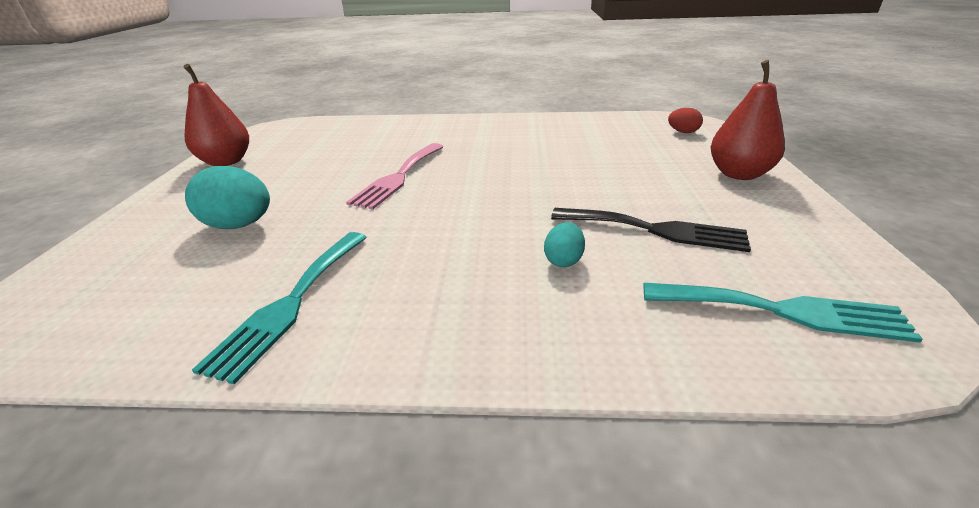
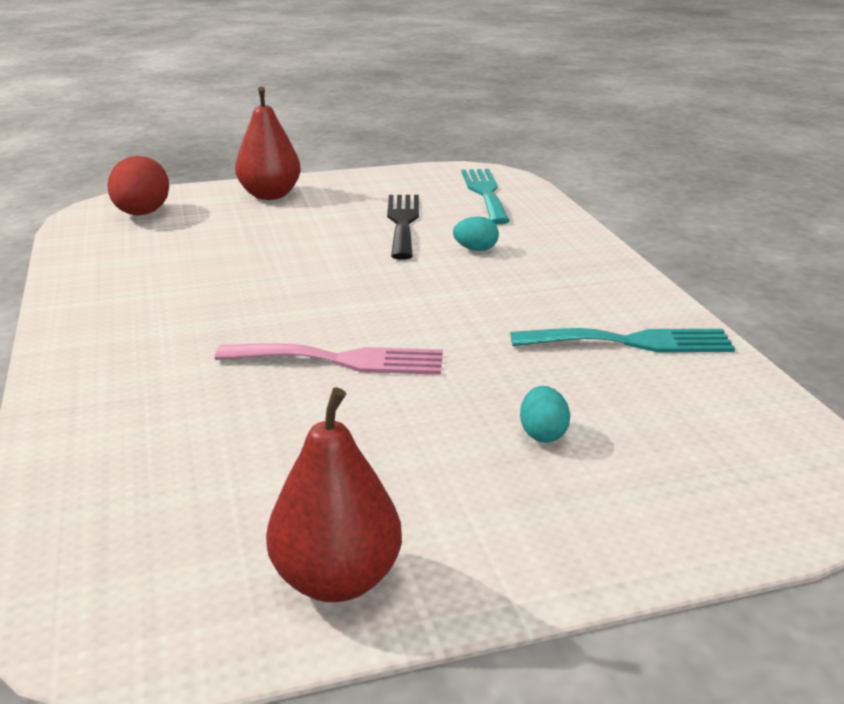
camera: 110 degrees left, 5 degrees down
(239, 225) = (543, 434): turquoise egg -> turquoise egg, size x0.55
(683, 132) = (142, 214): red egg -> red egg, size x1.83

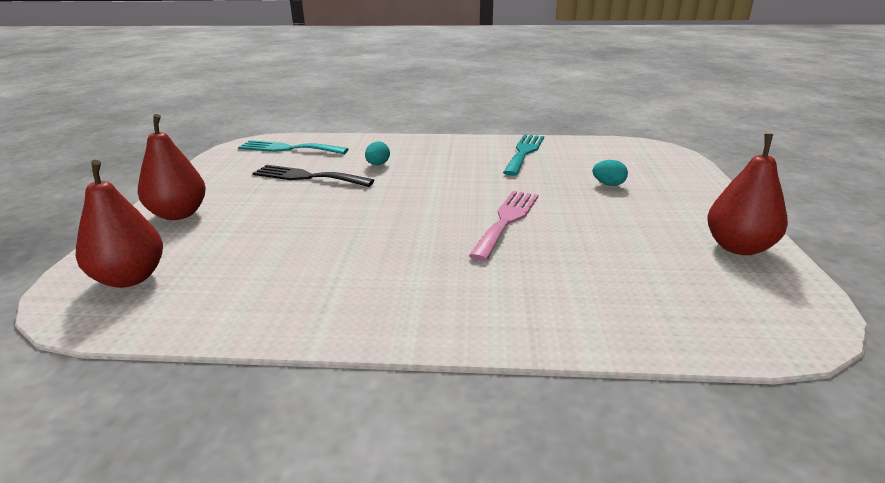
camera: 70 degrees left, 0 degrees up
(142, 214) = (130, 278): red egg -> red pear

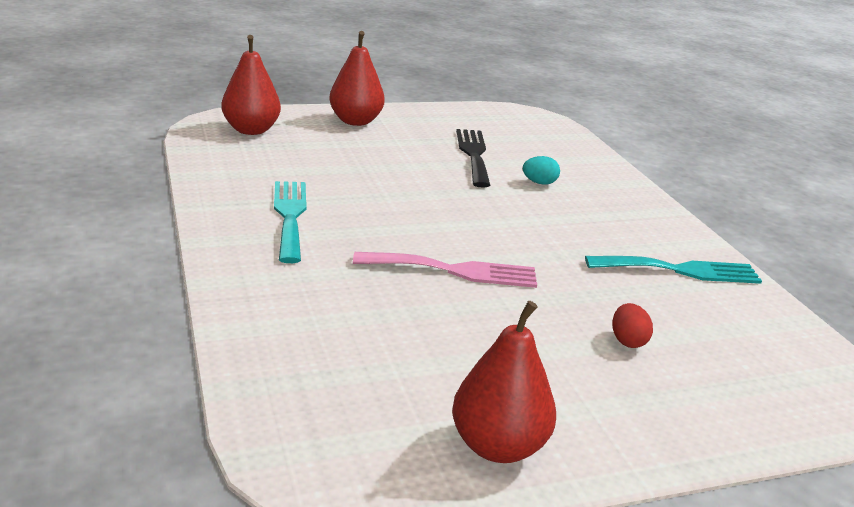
camera: 65 degrees right, 0 degrees up
(288, 148) = (535, 133): turquoise fork -> turquoise fork (290, 216)
(608, 184) = (627, 341): turquoise egg -> red egg

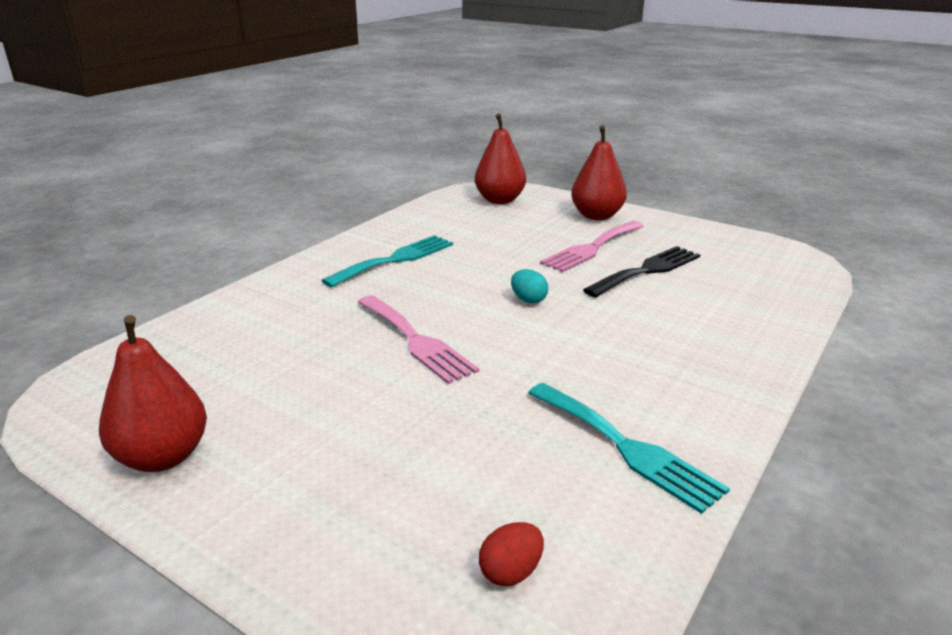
camera: 55 degrees right, 0 degrees up
(407, 150) = (591, 248): none -> pink fork
(539, 183) = (659, 314): turquoise egg -> turquoise egg (528, 300)
(627, 341) = (419, 463): red egg -> red egg (511, 572)

